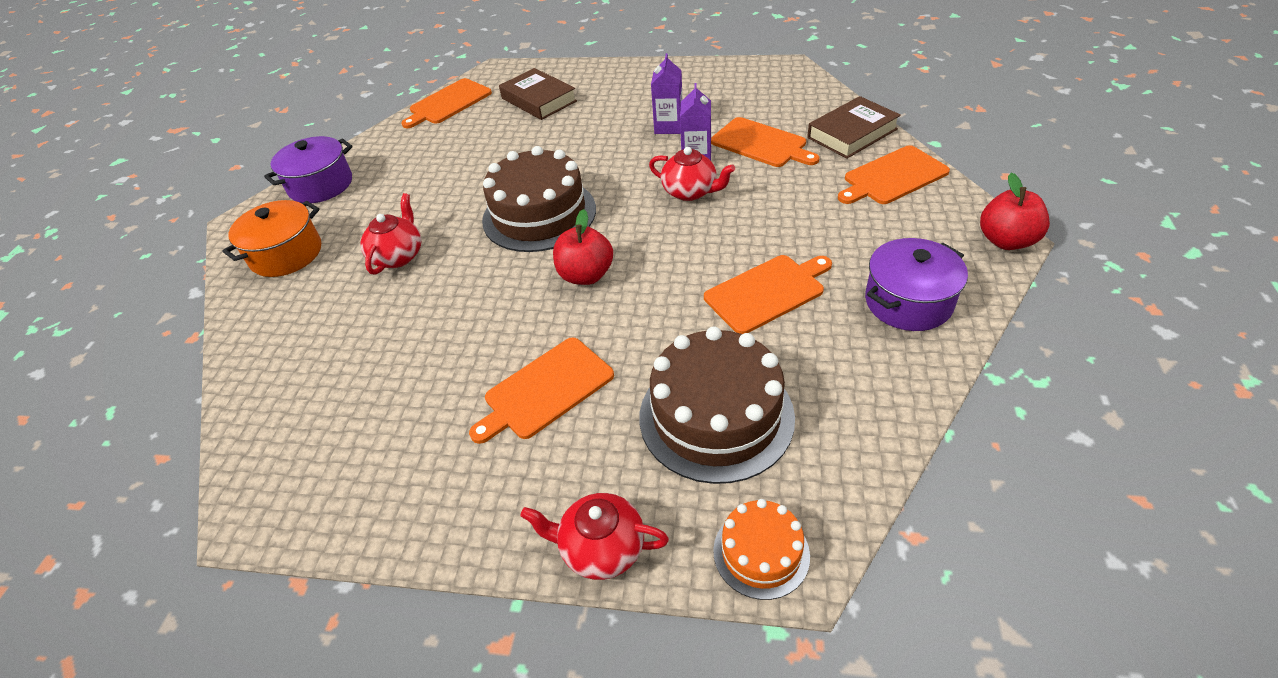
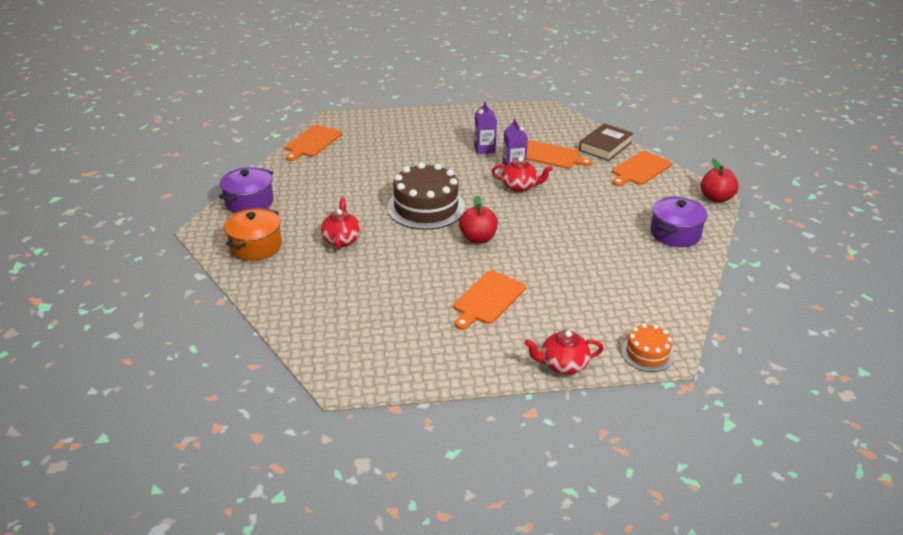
camera: 20 degrees left, 10 degrees down
(539, 100) = (381, 137): brown book -> none
(716, 416) = (594, 299): brown cake -> none
(767, 292) = (594, 236): orange cutting board -> none

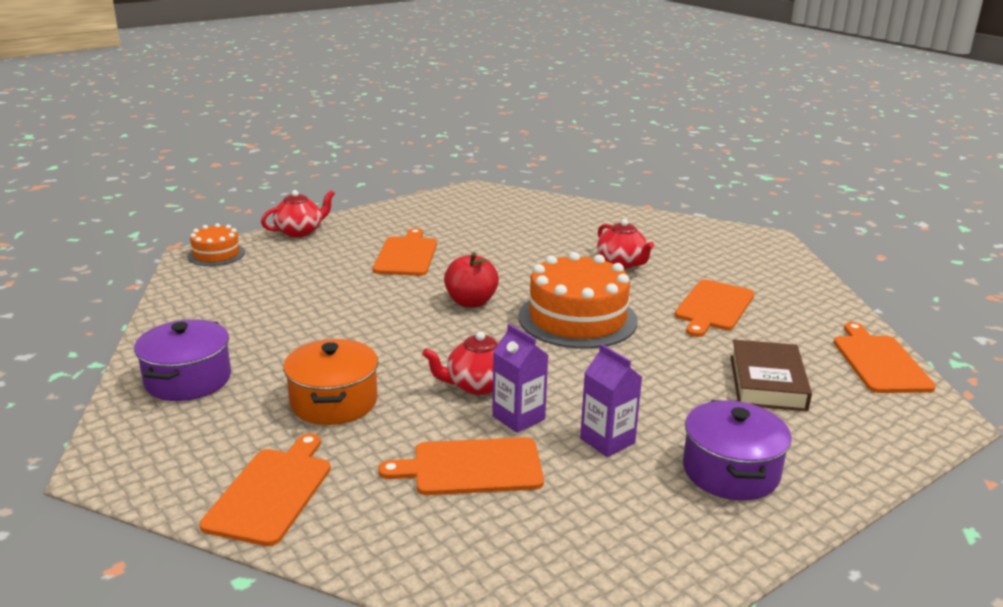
camera: 150 degrees right, 10 degrees down
(249, 202) = (783, 269): purple pot -> purple pot (730, 471)
(256, 246) = (693, 239): orange pot -> orange pot (334, 402)
(338, 191) = (713, 307): none -> orange cutting board
(426, 207) = (577, 318): brown cake -> orange cake
(605, 146) = (370, 535): brown book -> brown book (767, 382)
(716, 198) = (102, 468): red apple -> none

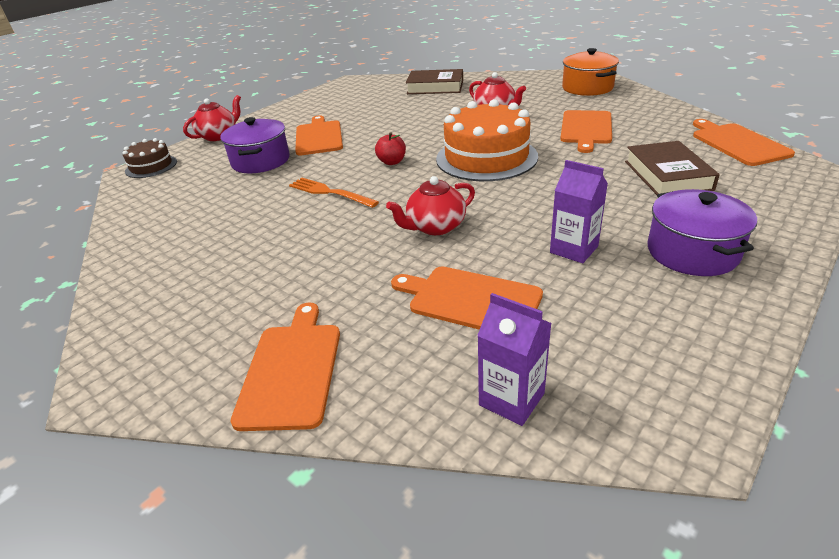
camera: 10 degrees left, 10 degrees up
(188, 380) = (164, 278): purple pot -> purple pot (260, 161)
(216, 254) = (151, 166): orange cake -> brown cake
(334, 402) = (313, 269): orange pot -> orange pot (587, 88)
(387, 323) = (329, 192): none -> orange fork
(471, 302) = (392, 162): red apple -> red apple, size x0.66
(471, 467) = (470, 300): orange cutting board -> orange cutting board turned 45 degrees clockwise
(518, 418) = (486, 246): purple carton -> purple carton (511, 399)
(570, 217) = (435, 87): none -> brown book

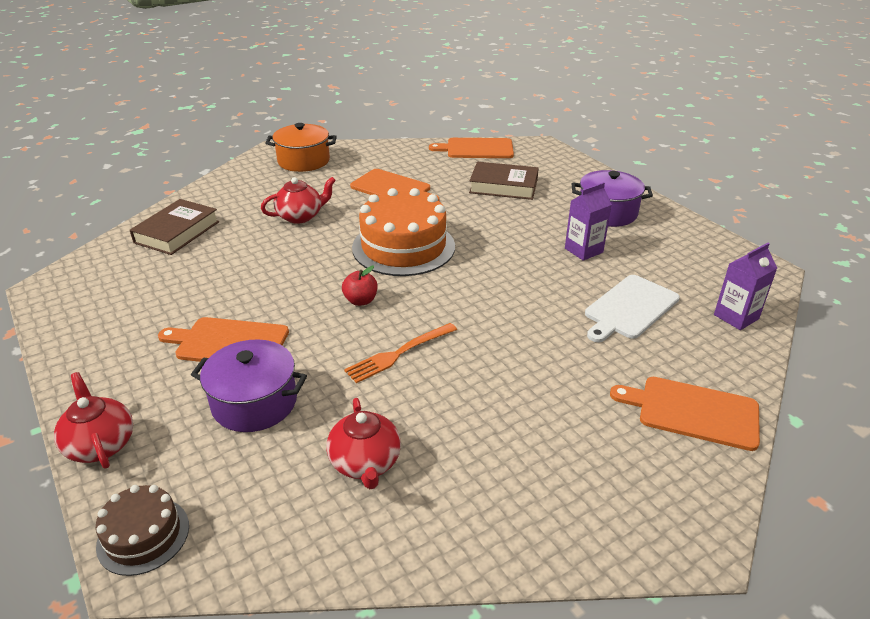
camera: 75 degrees left, 0 degrees up
(435, 227) = (515, 302): red teapot -> red teapot (365, 463)
(470, 300) = (629, 308): orange cutting board -> white cutting board

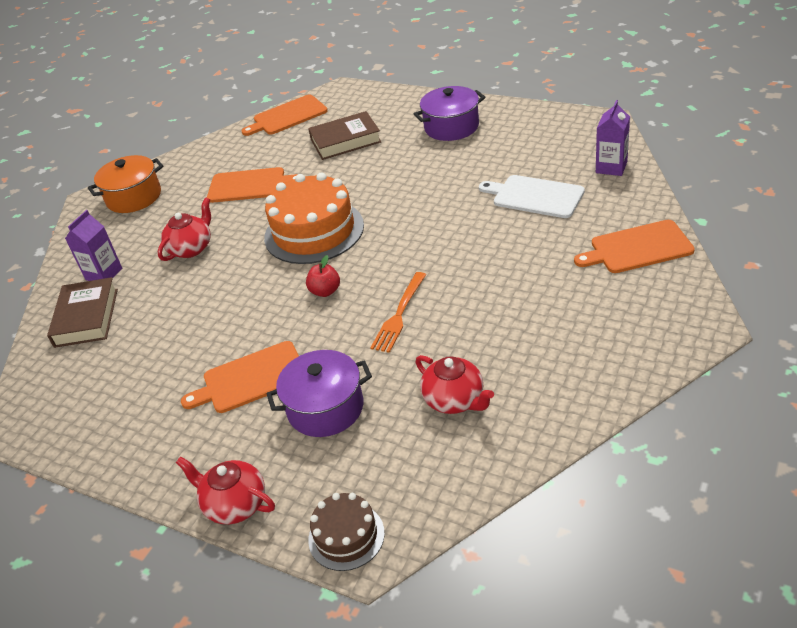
camera: 25 degrees left, 5 degrees up
(583, 250) = (461, 167): purple carton -> purple carton (104, 274)
(629, 308) = (535, 196): white cutting board -> white cutting board turned 105 degrees clockwise

